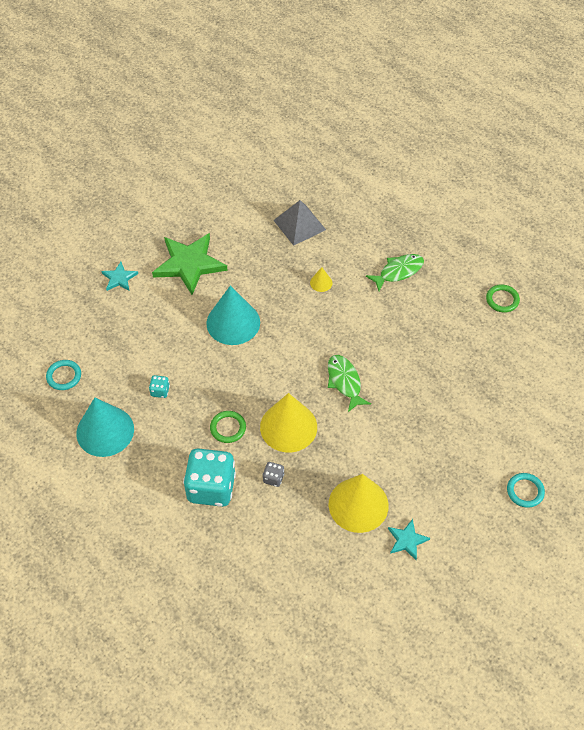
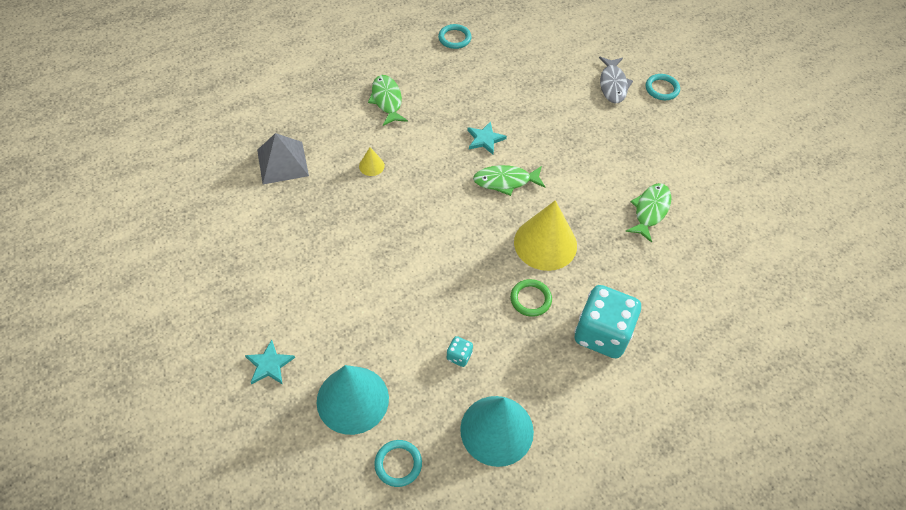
camera: 75 degrees left, 0 degrees up
(189, 264) = (285, 282): green star -> none
(233, 322) = (390, 259): turquoise cone -> turquoise cone (352, 399)
(273, 478) = (604, 273): grey dice -> none
(358, 504) = (650, 210): yellow cone -> green fish
(407, 540) = (695, 184): turquoise star -> turquoise star (485, 139)
(502, 300) = (454, 38): green ring -> turquoise ring
(508, 445) = (613, 85): none -> grey fish

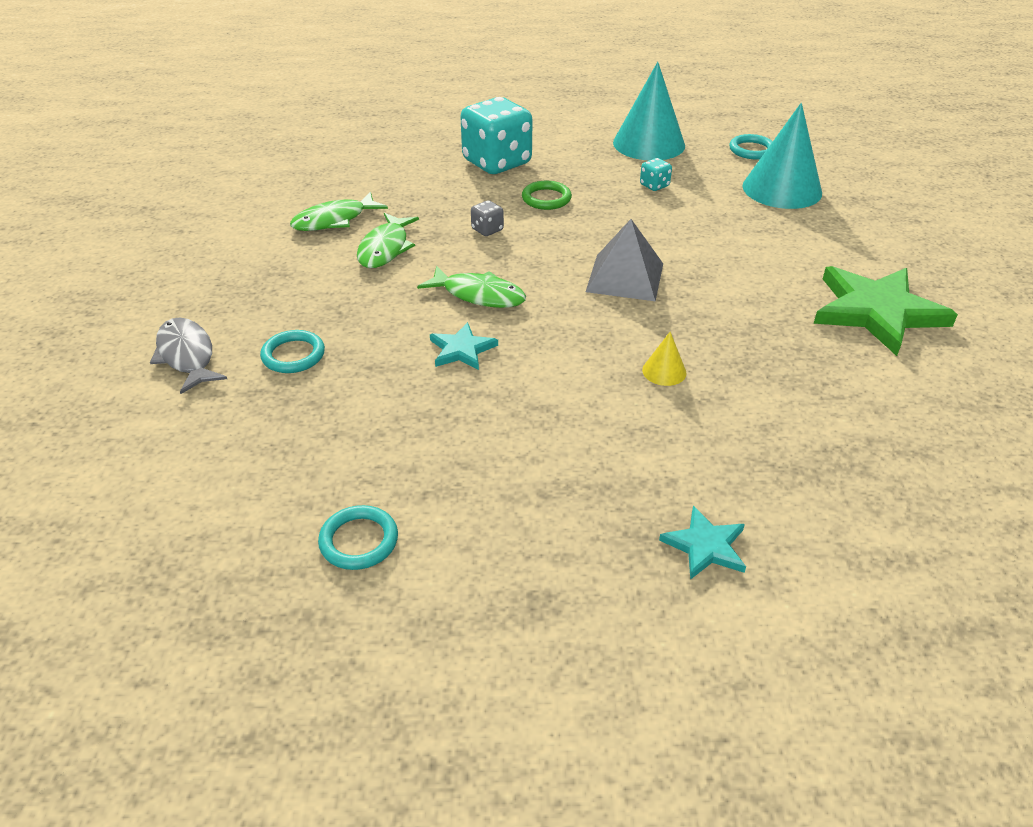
camera: 150 degrees left, 15 degrees down
(257, 265) = (876, 311): none -> green star
(269, 365) = (870, 230): turquoise star -> turquoise star (705, 546)
(282, 162) = (816, 422): grey pyramid -> grey pyramid (625, 277)
(387, 100) = (582, 462): green fish -> green fish (385, 248)
(545, 243) = (487, 230): yellow cone -> grey dice
(613, 85) = (187, 356): grey fish -> grey fish turned 60 degrees counterclockwise
(662, 89) = (128, 326): turquoise ring -> turquoise ring (293, 355)

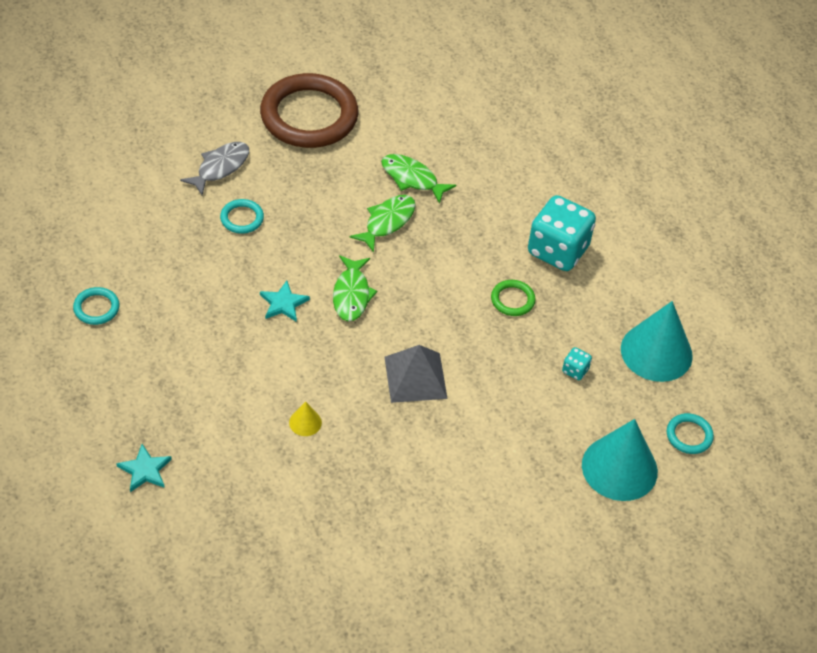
camera: 65 degrees right, 10 degrees up
(170, 268) = (309, 116): none -> brown ring
(385, 248) = (387, 222): green fish -> green fish turned 135 degrees clockwise
(487, 230) = (443, 274): grey dice -> none
(876, 311) = (440, 551): green star -> none

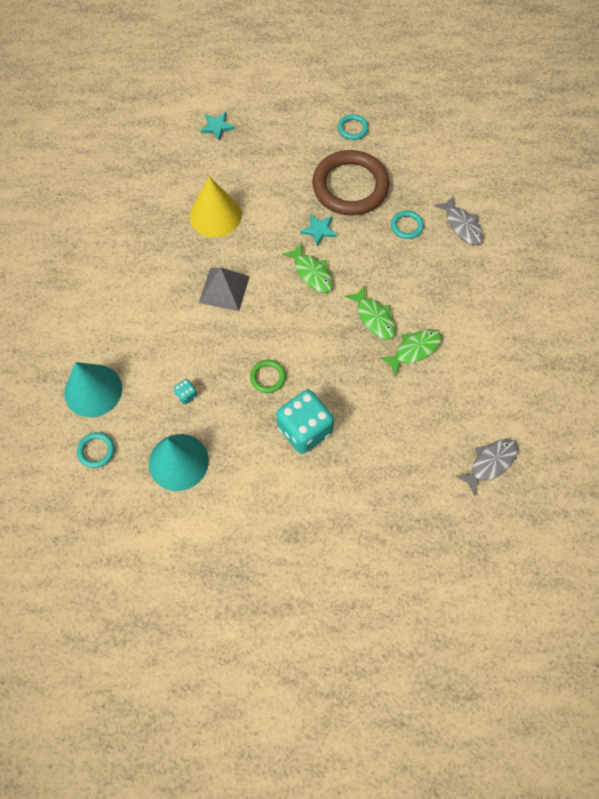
camera: 115 degrees right, 15 degrees up
(305, 422) = (215, 215): yellow cone -> yellow cone, size x2.33
(309, 116) = (503, 298): brown ring -> brown ring (350, 186)
(351, 294) = (312, 273): green fish -> green fish turned 150 degrees counterclockwise
(512, 97) = (490, 463): none -> grey fish

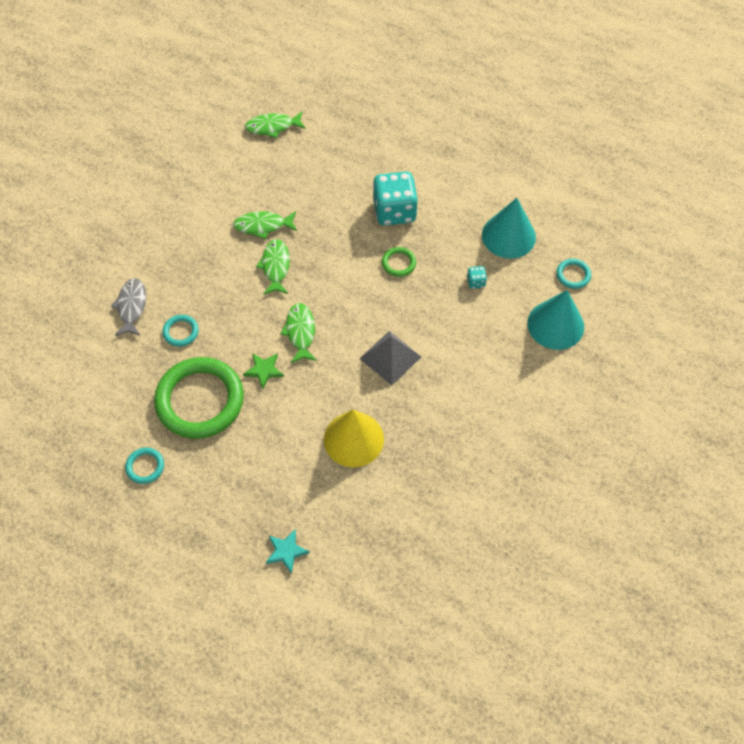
camera: 150 degrees left, 5 degrees down
(319, 230) = (264, 370): turquoise star -> green star
(350, 186) = (200, 400): brown ring -> green ring
(490, 463) = (272, 127): grey fish -> green fish

